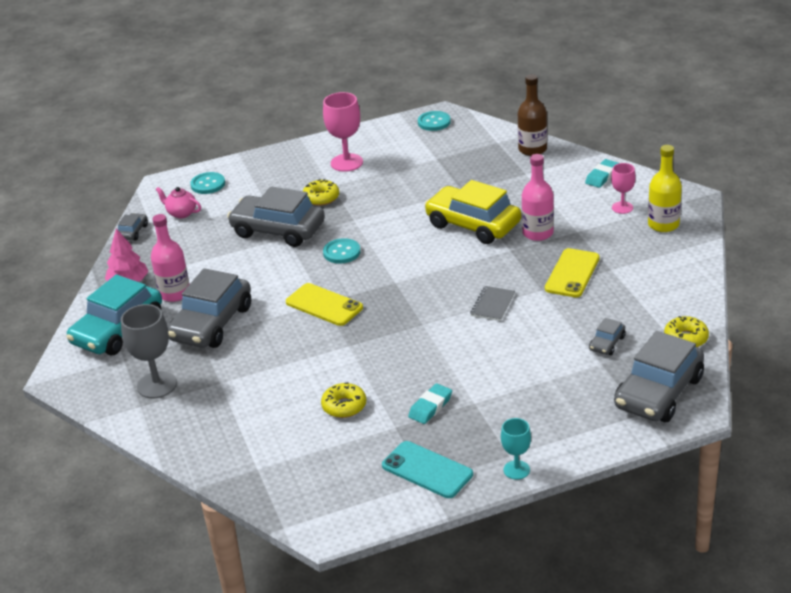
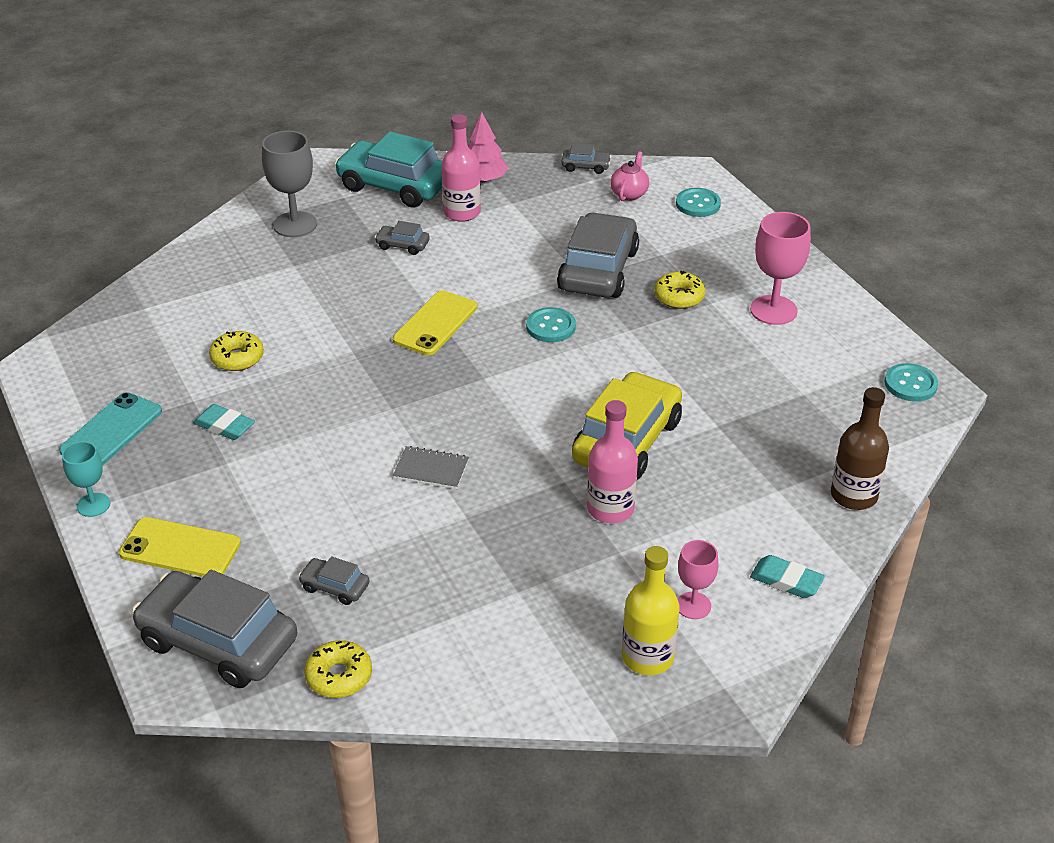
camera: 80 degrees right, 5 degrees up
(211, 323) = (402, 245): grey car -> grey car, size x0.44
(572, 273) = (506, 548): yellow phone -> yellow phone (180, 549)

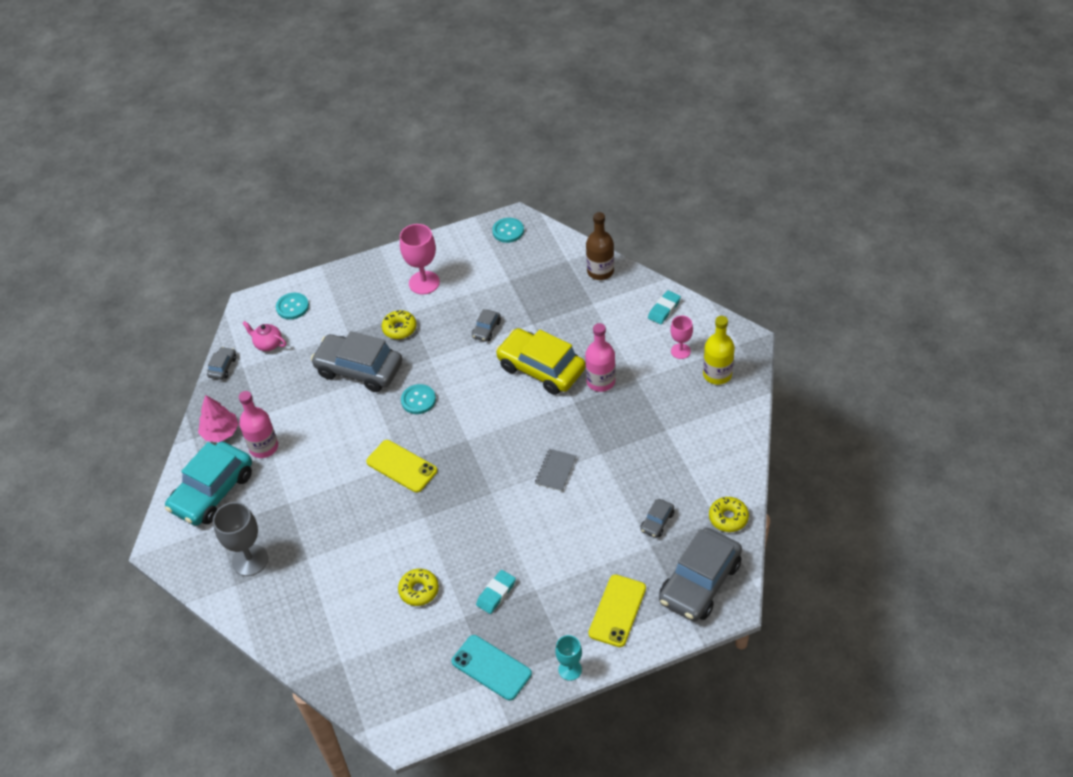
camera: 80 degrees left, 10 degrees up
(402, 245) = (298, 486): grey car -> grey car (486, 329)

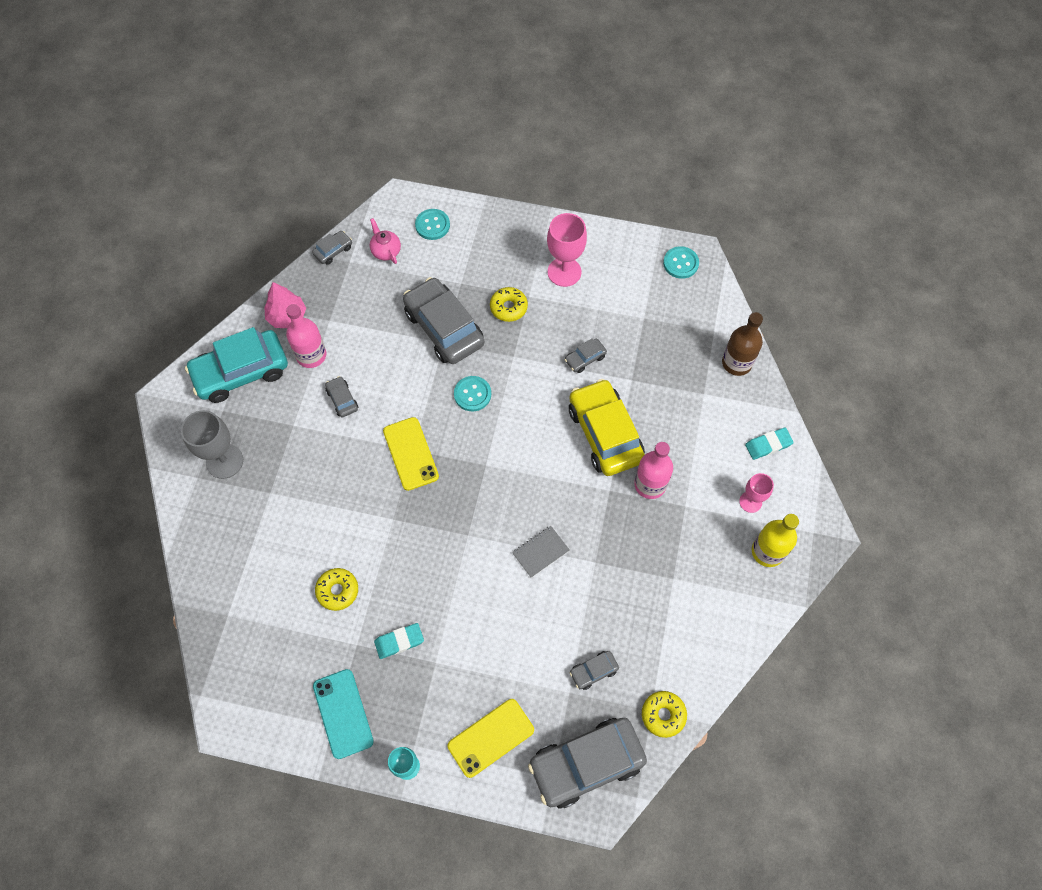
camera: 30 degrees right, 15 degrees up
(315, 462) = (342, 399): none -> grey car

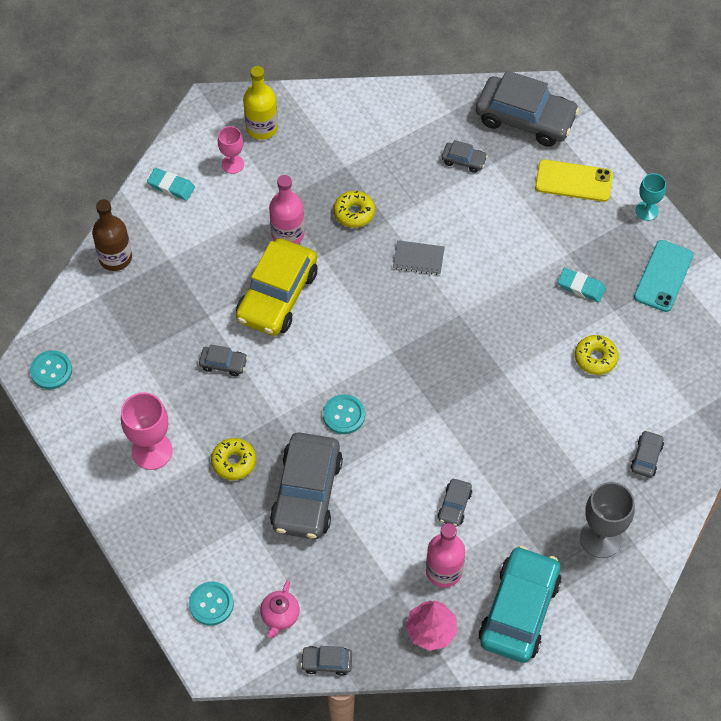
camera: 135 degrees left, 5 degrees down
(237, 546) = (646, 457): none -> grey car
(241, 372) = (519, 611): turquoise car -> turquoise car turned 90 degrees counterclockwise
(411, 453) = (442, 411): yellow phone -> none
(663, 715) = (446, 102): yellow donut -> yellow donut (354, 213)

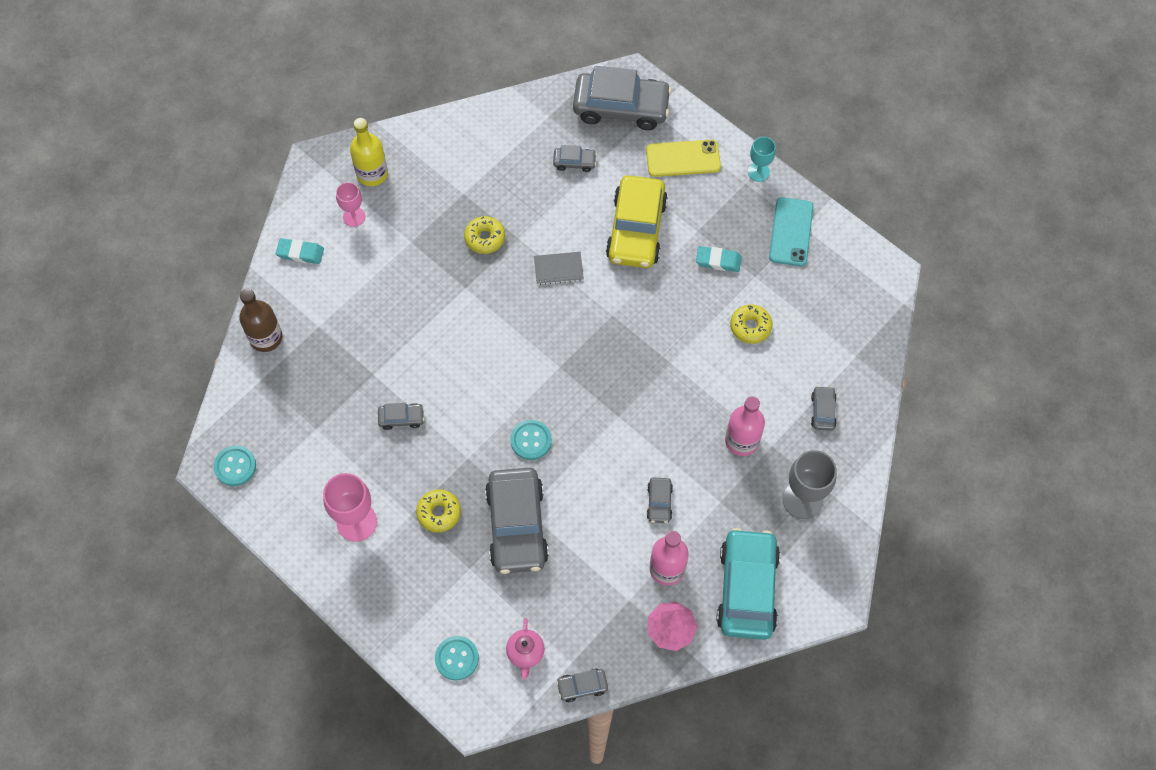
camera: 15 degrees left, 5 degrees up
(277, 295) = (434, 338): yellow car -> yellow car (636, 230)
(288, 234) = (427, 274): pink bottle -> pink bottle (741, 441)

